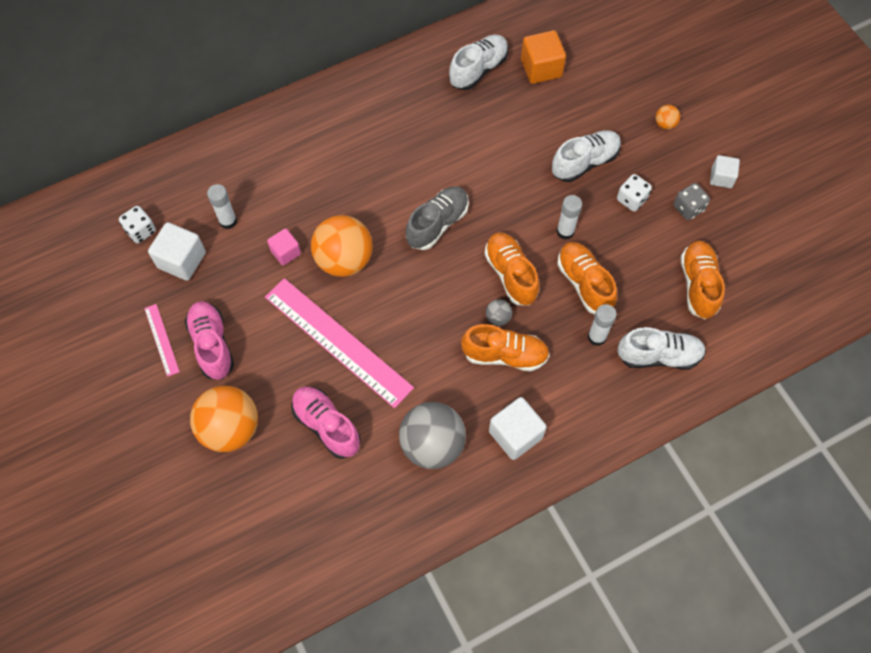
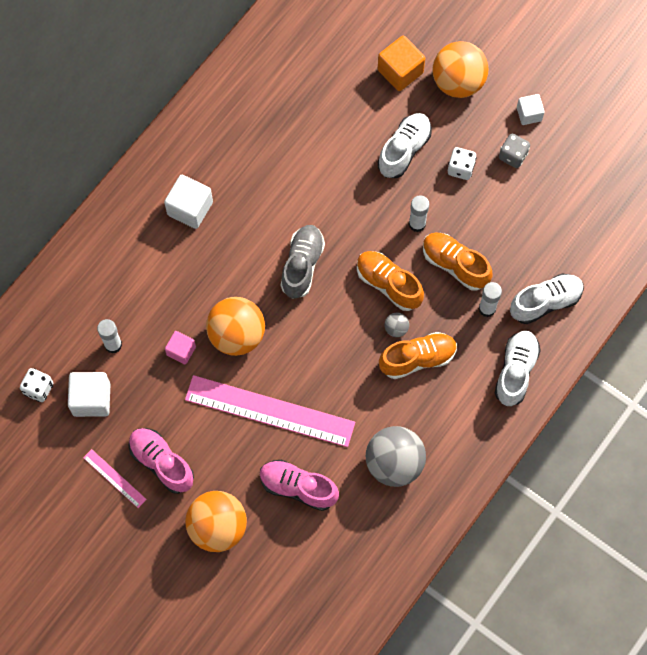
camera: 25 degrees left, 5 degrees up
(478, 69) = (265, 98): white shoe -> white shoe (515, 371)
(515, 434) = (458, 423): white cube -> white cube (190, 208)
(541, 68) = (322, 72): orange cube -> orange cube (400, 71)
(665, 124) = (458, 82): orange ball -> orange ball, size x2.34
(698, 285) = (551, 224): orange shoe -> none

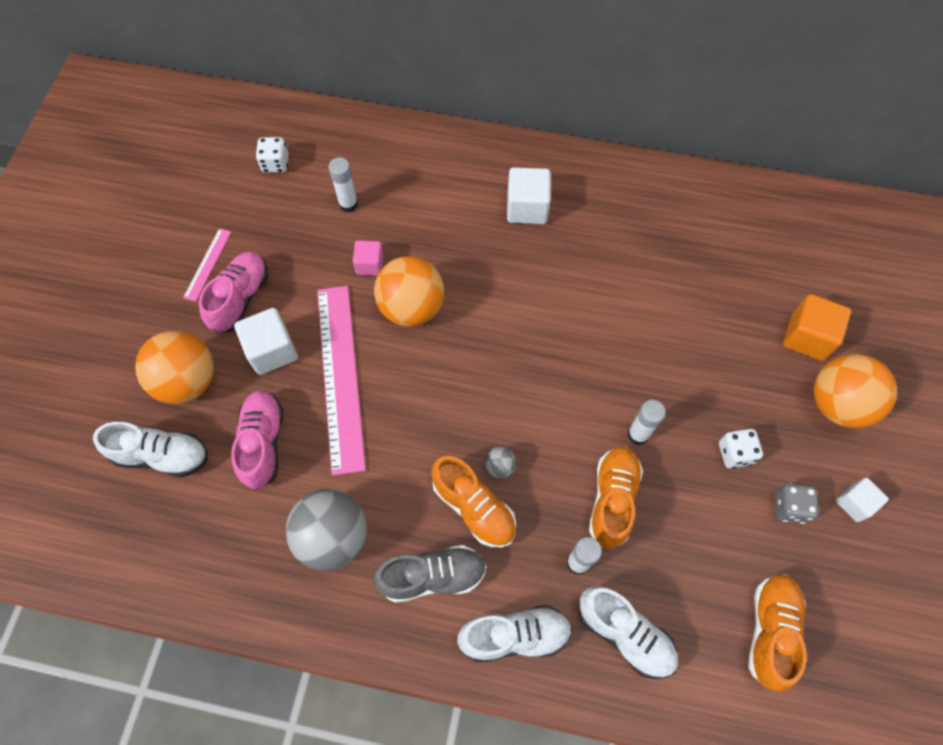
camera: 65 degrees right, 5 degrees down
(91, 399) = (283, 210): white cube -> white cube (272, 351)
(302, 265) = (522, 336): grey shoe -> grey shoe (432, 576)
(388, 284) = (548, 435): orange shoe -> orange shoe (770, 631)
(404, 150) = (717, 382): white shoe -> white shoe (162, 455)

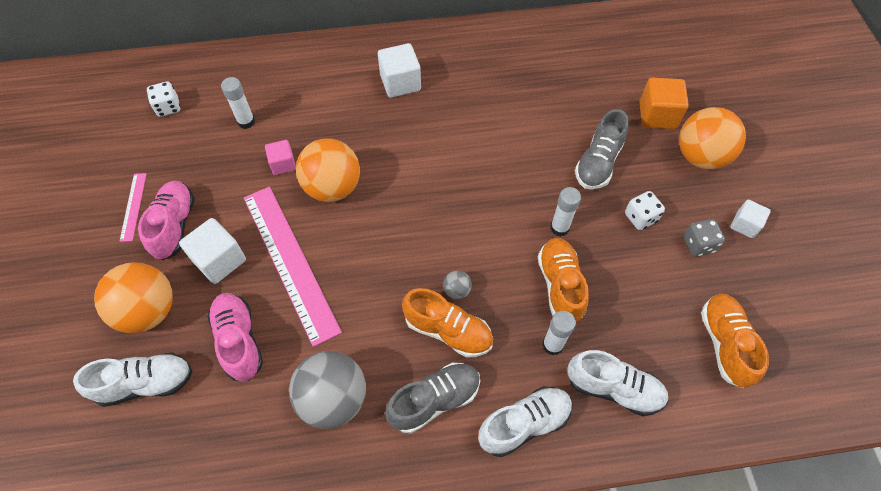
camera: 20 degrees left, 5 degrees down
(712, 373) = (598, 163): none -> grey shoe

